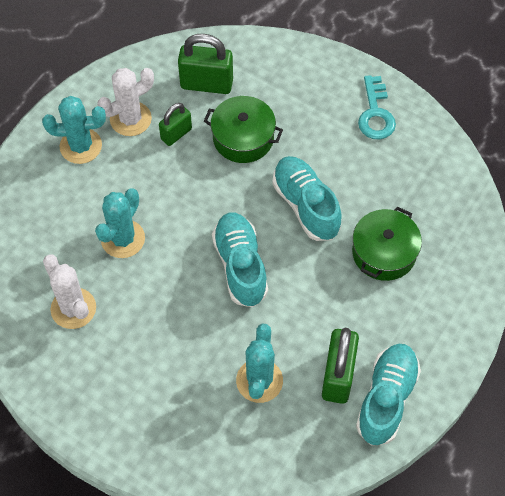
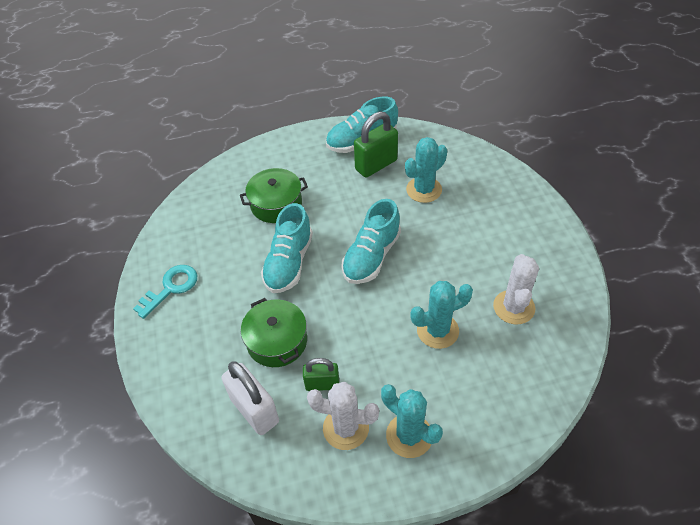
camera: 135 degrees left, 10 degrees down
(206, 84) = (255, 410): green padlock -> white padlock

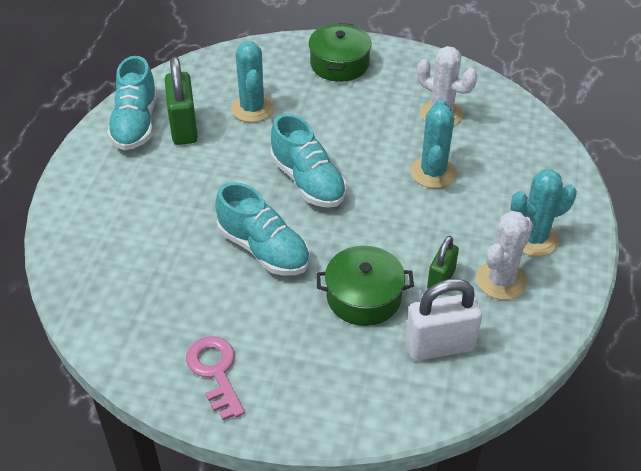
camera: 65 degrees left, 5 degrees down
(171, 288) = (215, 372): turquoise key -> pink key
(276, 204) = (166, 229): green pot -> green pot (339, 64)

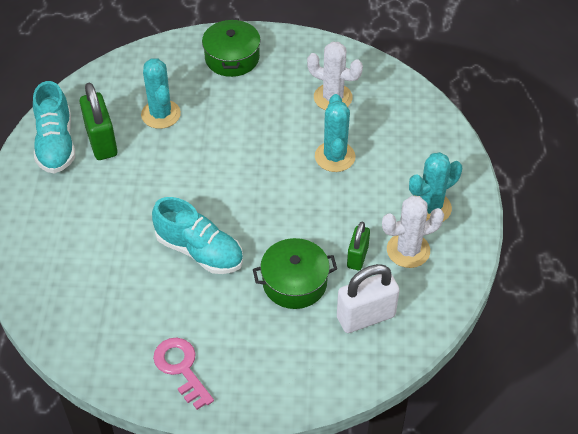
camera: 10 degrees left, 5 degrees up
(308, 181) = (226, 180): turquoise shoe -> none
(501, 280) = (408, 250): white cactus -> white cactus turned 45 degrees clockwise

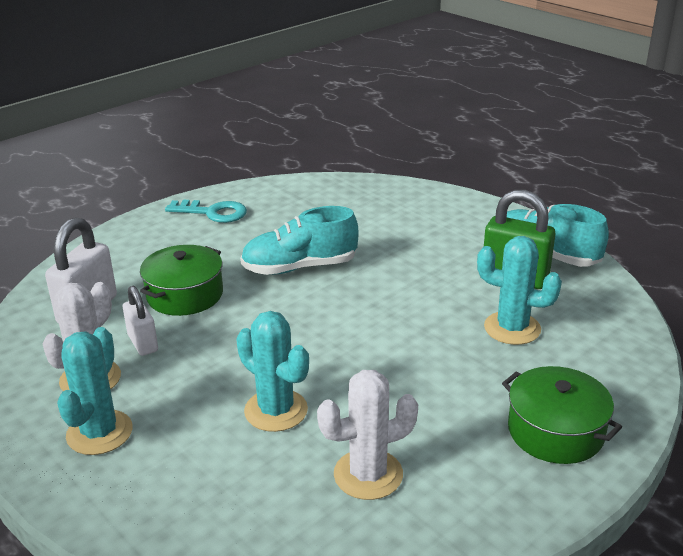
camera: 135 degrees right, 20 degrees down
(181, 369) = (213, 213): pink key -> turquoise key
(357, 257) = (143, 343): green padlock -> white padlock

